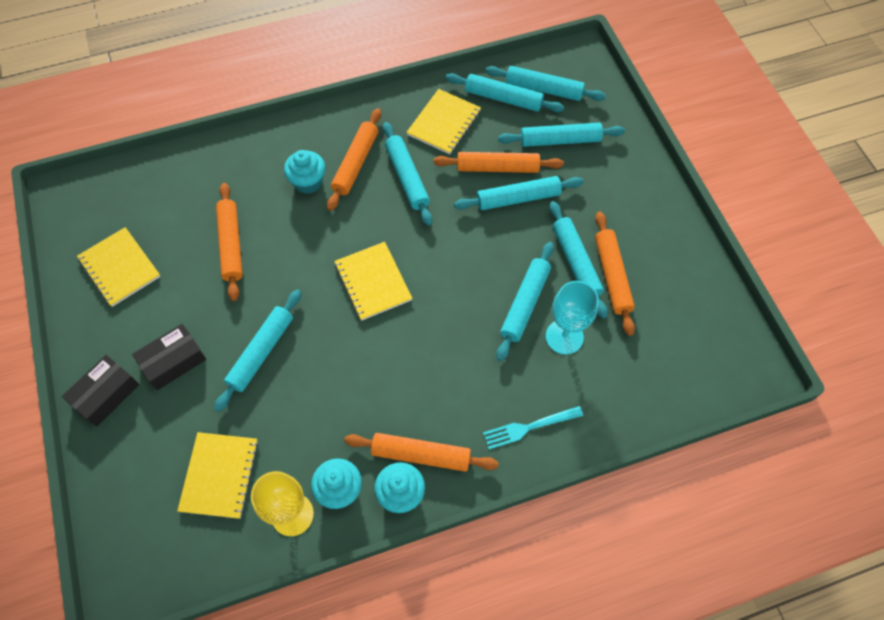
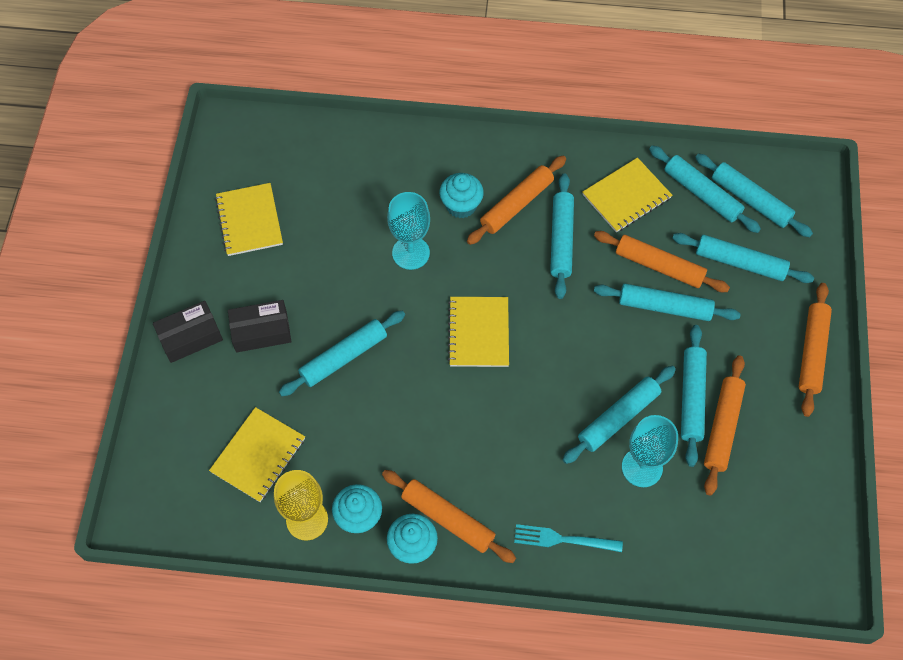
camera: 25 degrees right, 0 degrees up
(231, 245) = (360, 240): orange rolling pin -> orange rolling pin (812, 352)
(282, 238) = (411, 253): none -> turquoise goblet

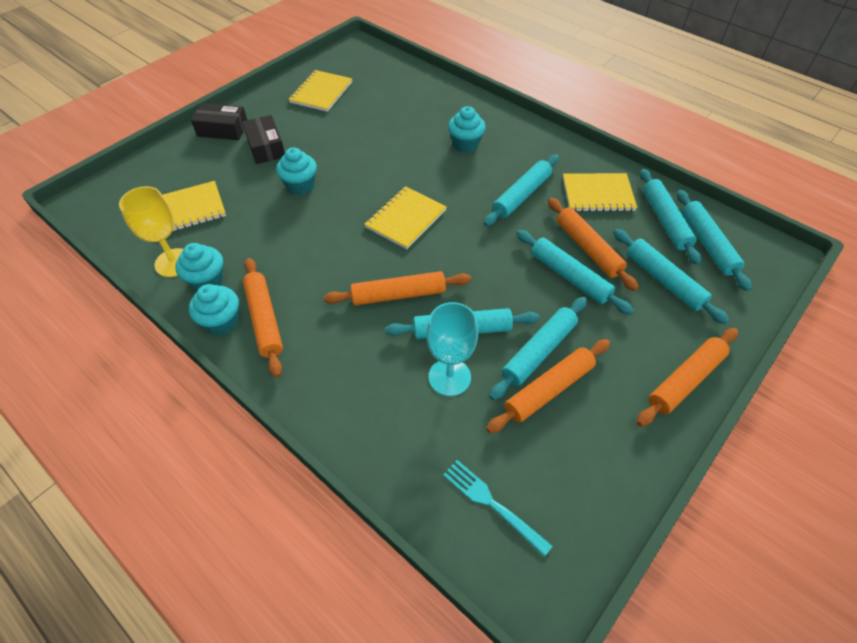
camera: 35 degrees right, 10 degrees down
(261, 331) = (266, 147): black box -> black box turned 45 degrees clockwise
(344, 357) = (300, 186): turquoise rolling pin -> turquoise cupcake
(411, 253) = (404, 153): turquoise goblet -> none
(516, 204) = (506, 161): orange rolling pin -> orange rolling pin (398, 295)
(562, 539) = (334, 389): turquoise fork -> turquoise fork (491, 504)

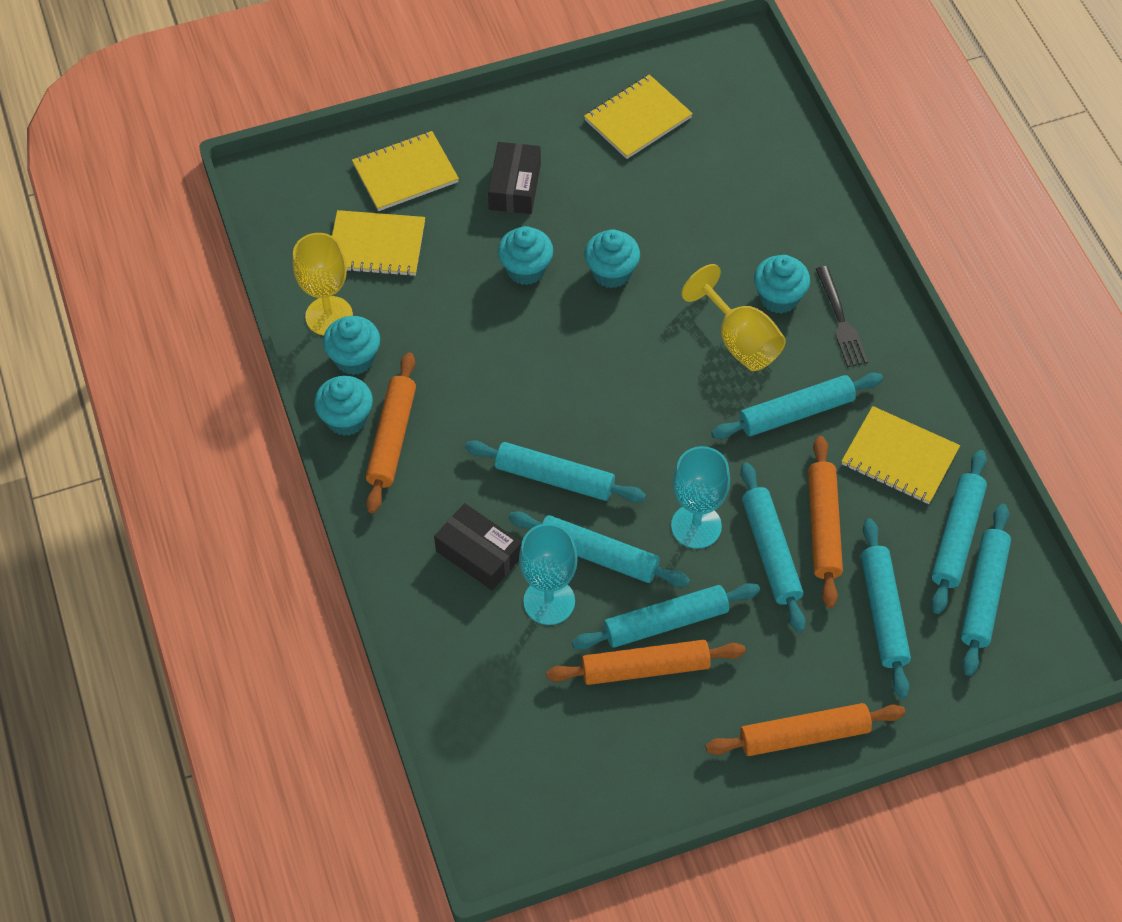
camera: 30 degrees right, 5 degrees up
(223, 129) = (474, 132): black box -> black box (478, 554)
(357, 168) = (611, 273): none -> turquoise cupcake
(398, 295) = (554, 478): orange rolling pin -> turquoise rolling pin
(406, 219) = (626, 379): yellow notebook -> yellow notebook (405, 173)
(459, 173) = (740, 341): none -> yellow goblet
(491, 504) = (507, 746): turquoise fork -> none
(508, 142) = (841, 321): none -> black fork
(512, 282) = (696, 526): none -> turquoise goblet

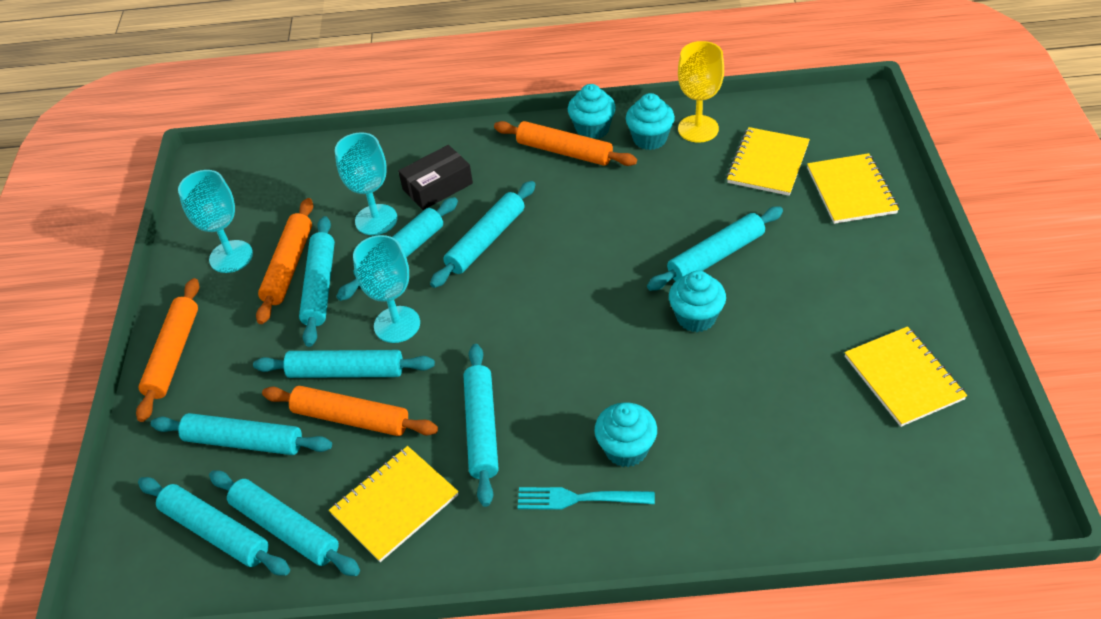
camera: 110 degrees right, 10 degrees down
(514, 186) = (821, 263): black box -> none
(526, 269) = (716, 256): turquoise cupcake -> turquoise rolling pin
(647, 740) = (231, 256): none -> turquoise goblet
(740, 341) = (582, 402): yellow goblet -> none
(841, 321) = (579, 499): black fork -> turquoise fork

